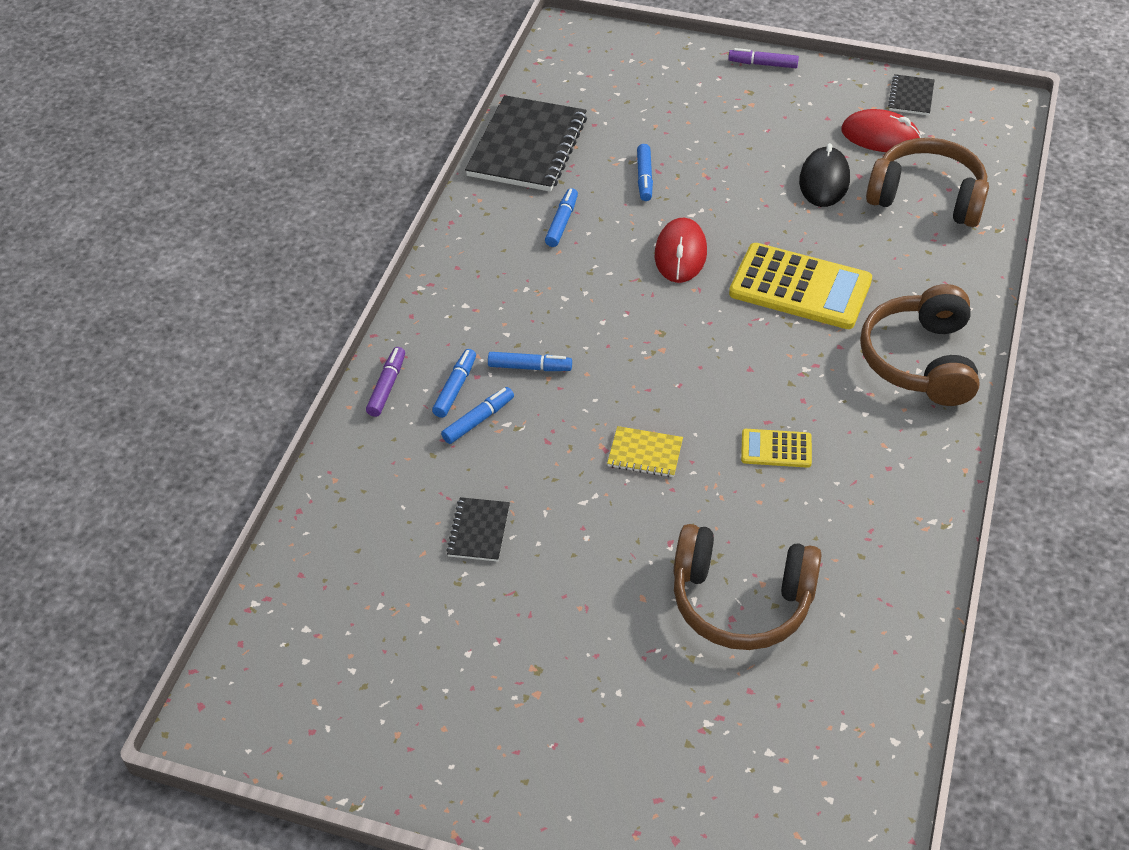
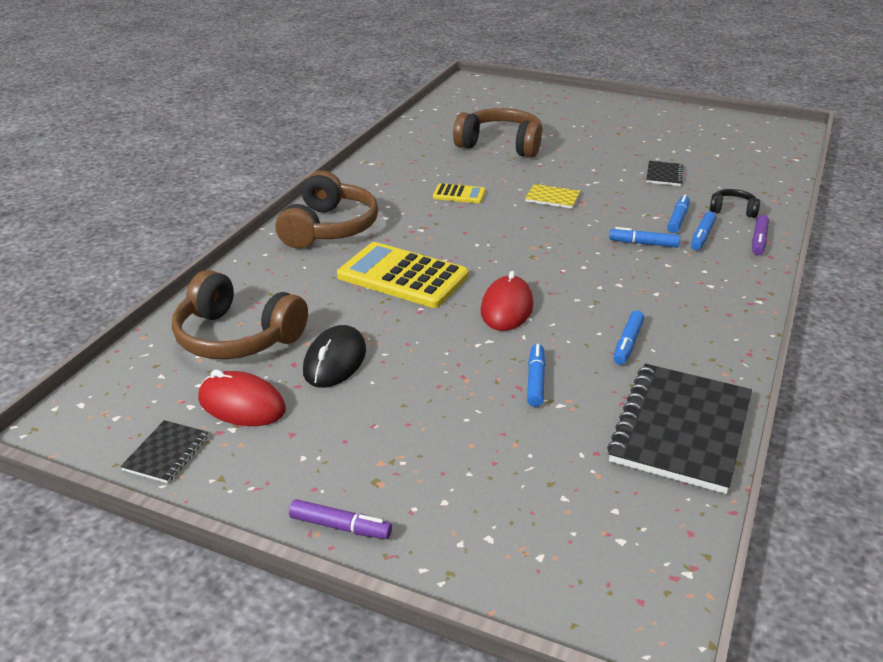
camera: 175 degrees left, 15 degrees down
(400, 448) = (733, 210): none -> black headphones
(478, 420) = (678, 219): blue marker -> blue marker turned 150 degrees clockwise

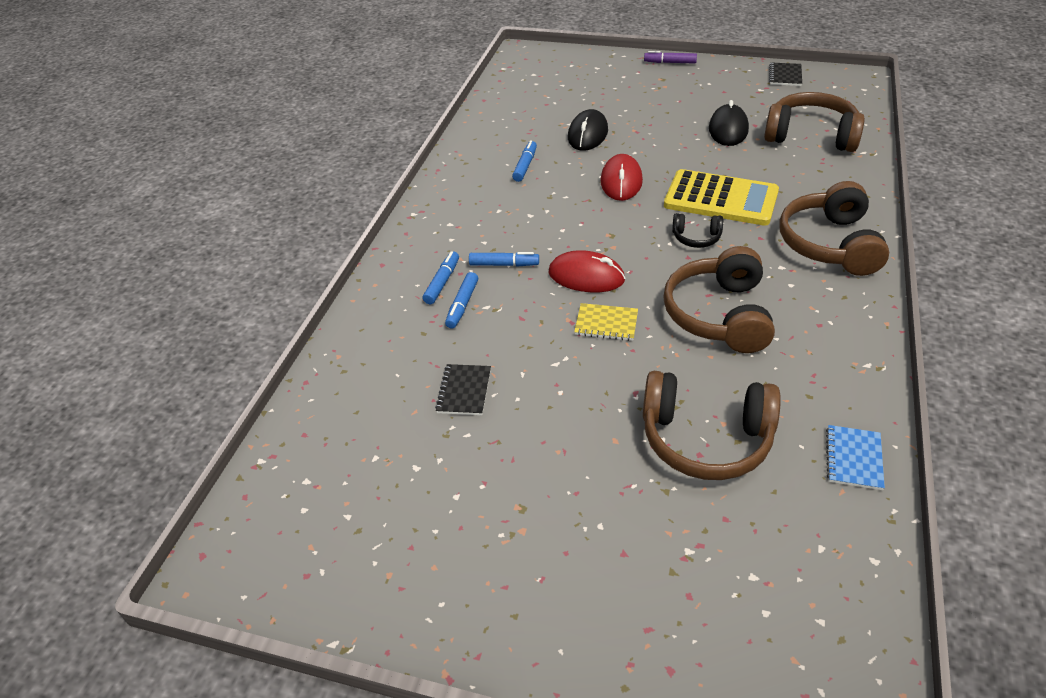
camera: 175 degrees right, 10 degrees up
(242, 404) = (766, 100): red mouse -> red mouse (586, 276)
(417, 133) = (853, 458): none -> blue notebook
(459, 194) = (719, 315): yellow calculator -> brown headphones
(535, 380) = (587, 134): blue marker -> black mouse
(681, 429) = (496, 120): black notebook -> none
(733, 210) = (395, 329): black headphones -> black headphones (696, 238)
(758, 240) = (385, 284): purple marker -> none

